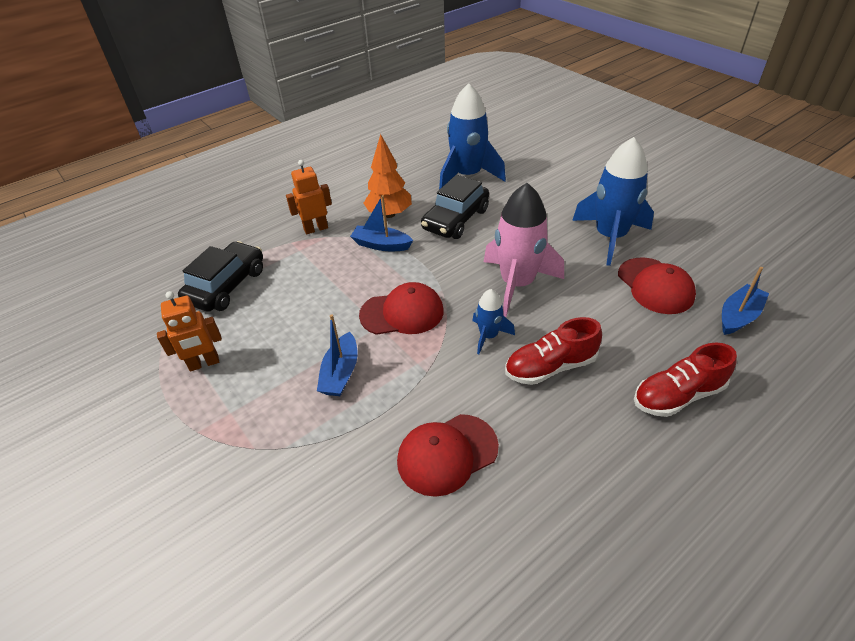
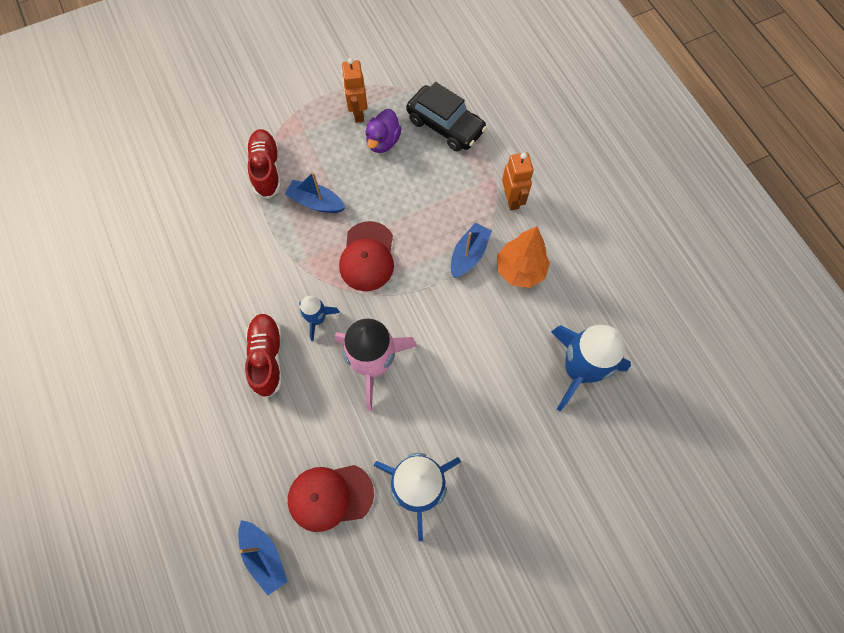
camera: 100 degrees right, 25 degrees up
(248, 331) = (383, 141): none -> purple duck
(447, 454) = (218, 260): red cap -> none
(455, 219) = (493, 334): black car -> none
(677, 395) = (203, 446): red shoe -> red shoe (266, 169)

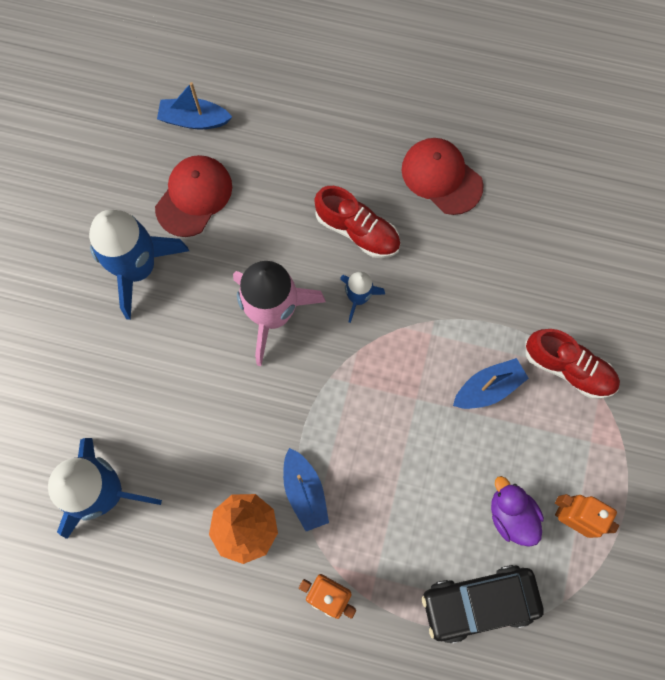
camera: 130 degrees right, 5 degrees up
(367, 256) = (385, 391): red cap -> red cap (441, 177)

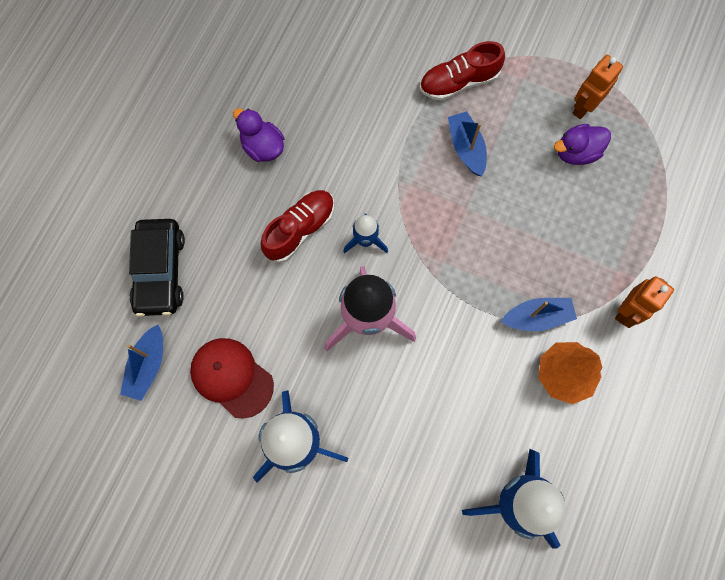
camera: 80 degrees left, 0 degrees up
(441, 177) = (262, 147): red cap -> purple duck
(479, 603) = (645, 191): black car -> black car (160, 271)
(568, 368) = (459, 82): red shoe -> red shoe turned 150 degrees counterclockwise

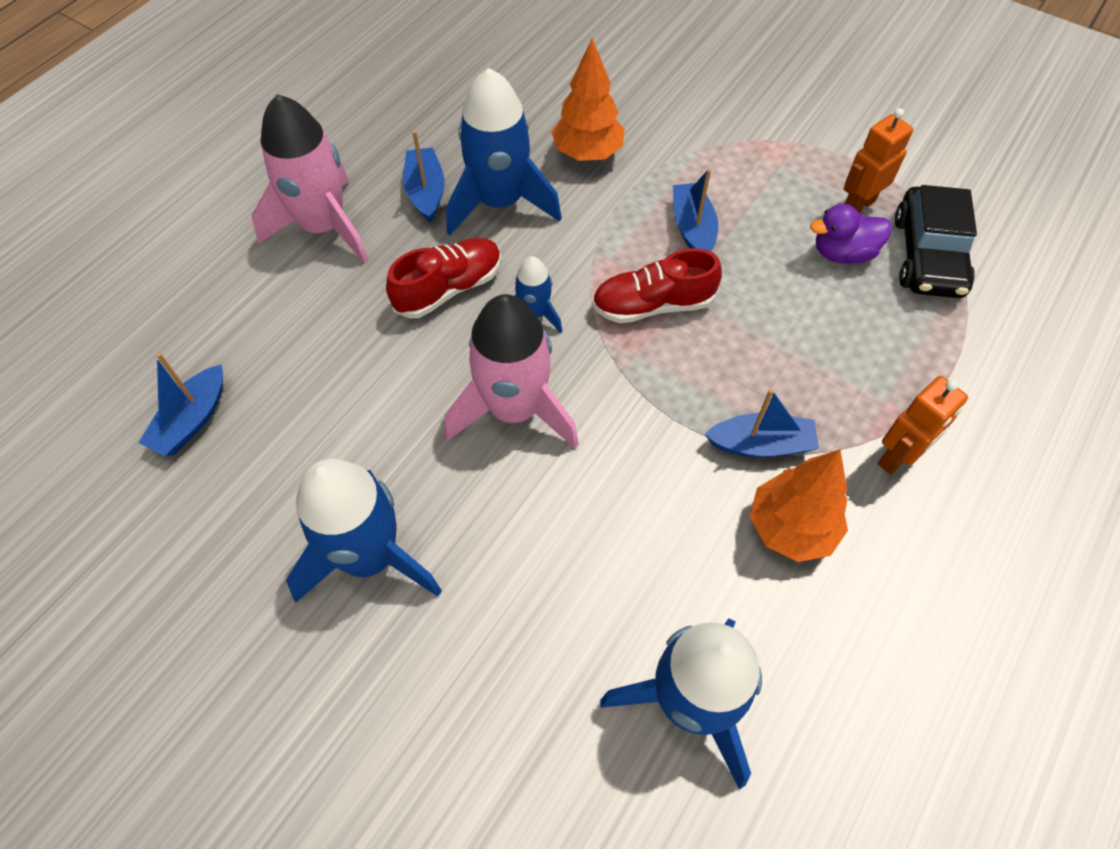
camera: 10 degrees right, 15 degrees down
(160, 271) = (249, 310): black car -> black car (928, 256)
(194, 191) = (324, 227): none -> pink rocket
(232, 377) = (303, 453): red cap -> none
(262, 147) = (426, 192): purple duck -> blue boat
(320, 147) = (500, 202): none -> blue rocket
(377, 91) = (587, 153): none -> orange tree
(459, 82) = (695, 157): red shoe -> red shoe (653, 305)

